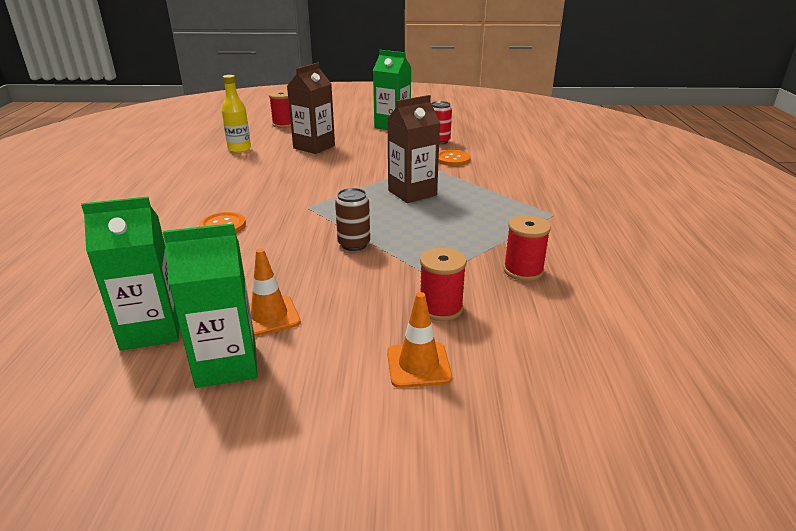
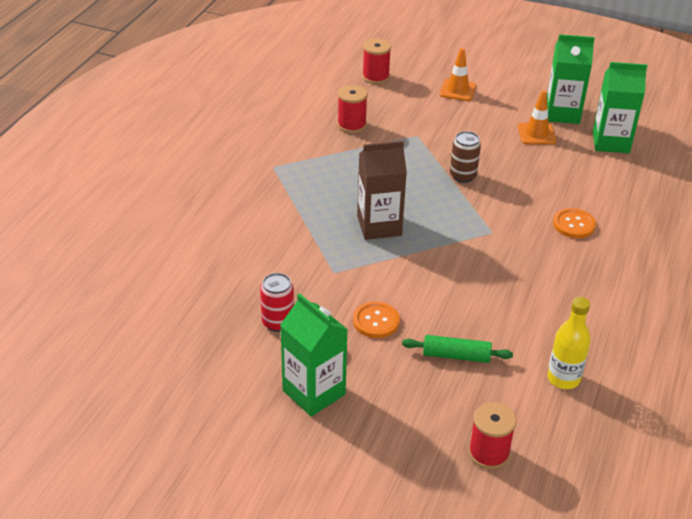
camera: 160 degrees left, 10 degrees up
(314, 147) = (456, 356): brown carton -> green rolling pin
(441, 308) = (426, 114): red spool -> red spool (375, 77)
(452, 159) = (293, 274): orange button -> orange button (376, 321)

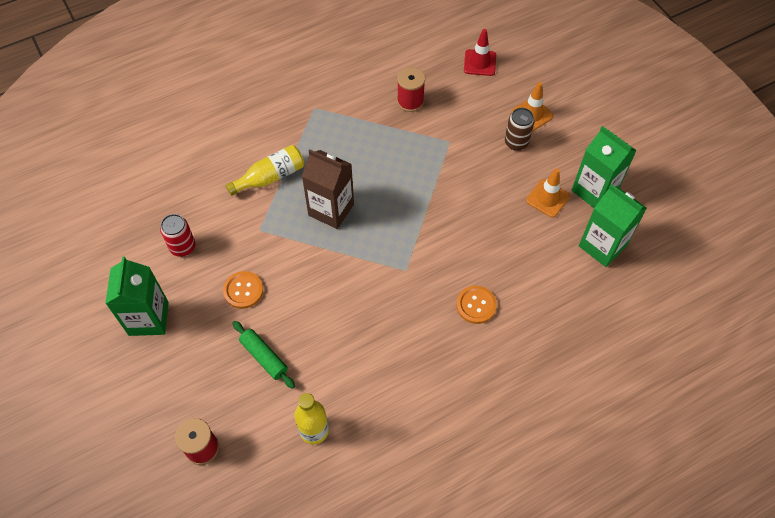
camera: 40 degrees right, 20 degrees up
(295, 231) = (270, 177): none -> yellow bottle
(375, 77) = (479, 63): red spool -> red traffic cone
(463, 176) = (441, 203): brown can -> brown can (516, 142)

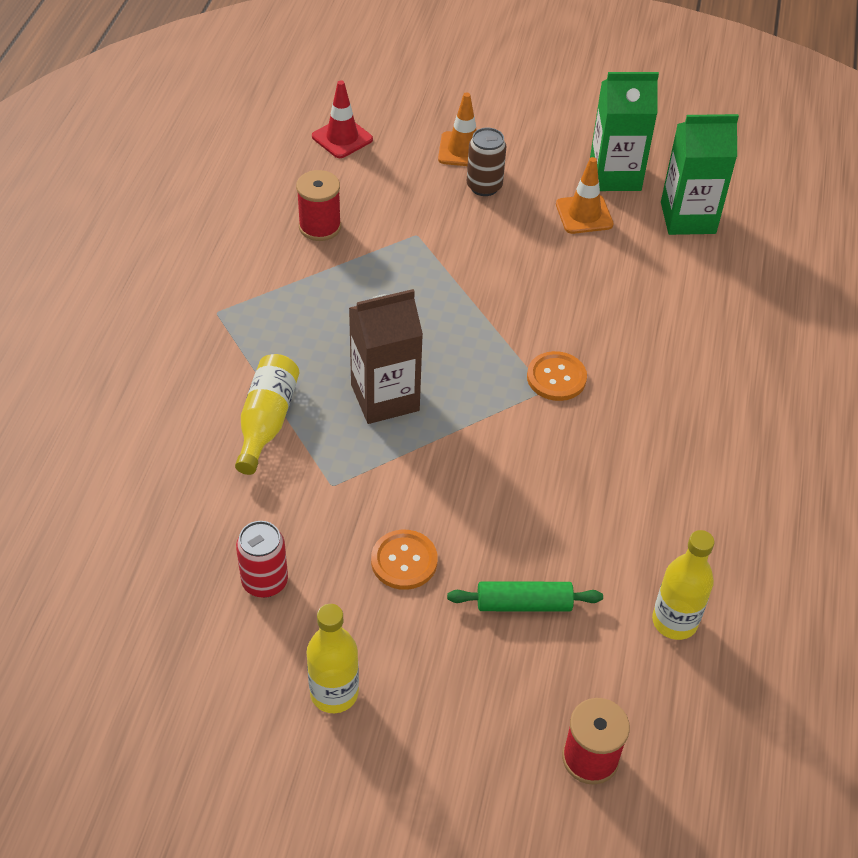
camera: 50 degrees left, 10 degrees down
(148, 318) = (334, 693): green carton -> yellow bottle
(476, 305) = (655, 363): orange button -> orange button (556, 378)

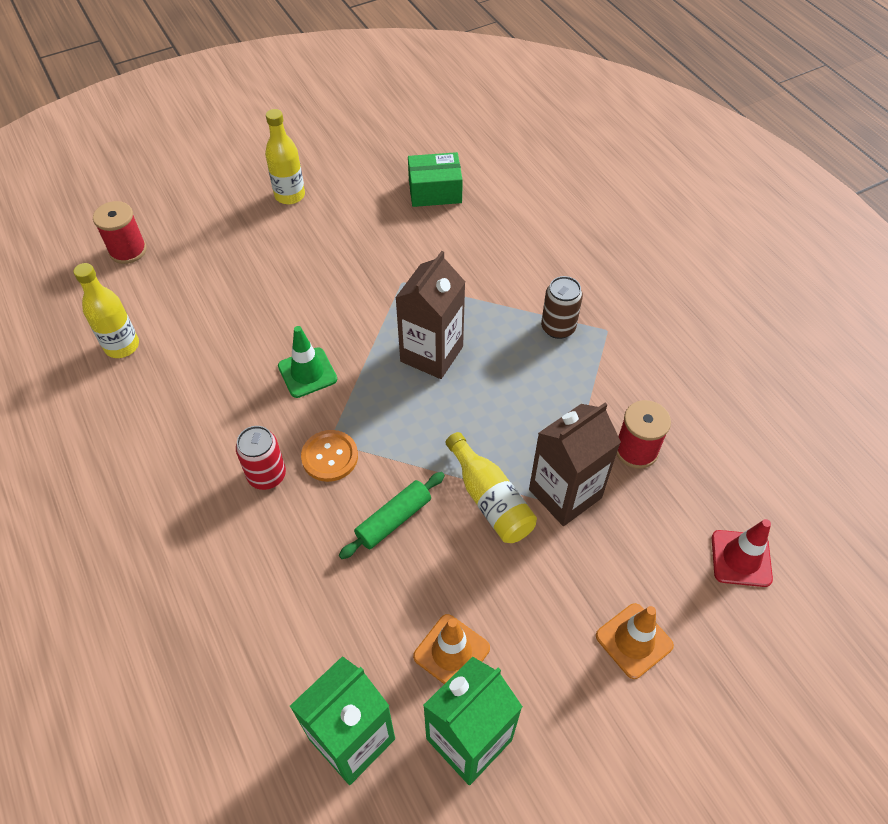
camera: 140 degrees right, 5 degrees up
(174, 566) = (435, 191): none -> green box
(265, 582) = (380, 214): red can -> red can (267, 475)
(266, 421) = (483, 288): yellow bottle -> yellow bottle (490, 499)
(404, 561) = (316, 272): orange button -> none
(406, 238) = (565, 494): none -> brown carton
(484, 186) = (568, 608): brown can -> brown can (558, 328)
(511, 460) = (307, 373): none -> green traffic cone
(524, 604) = (224, 296): green rolling pin -> green rolling pin (393, 520)

